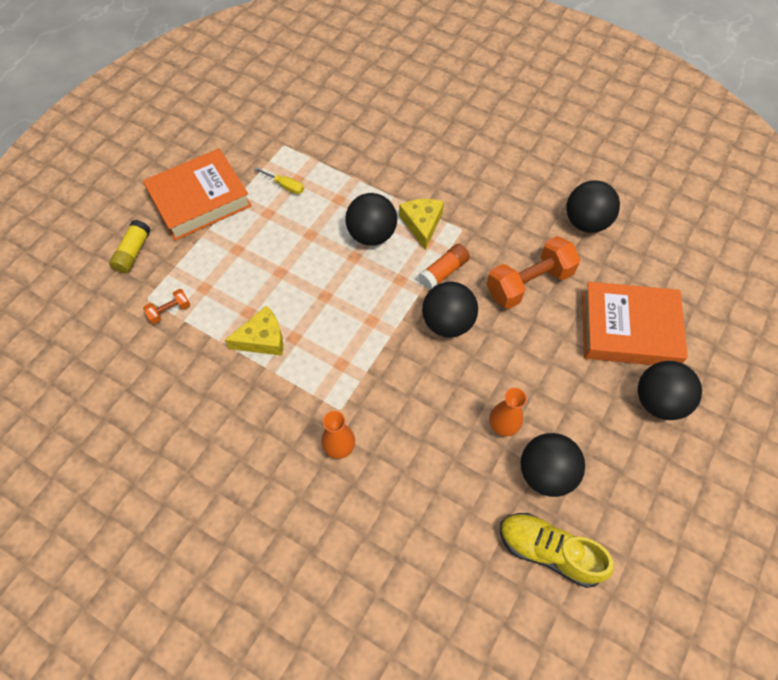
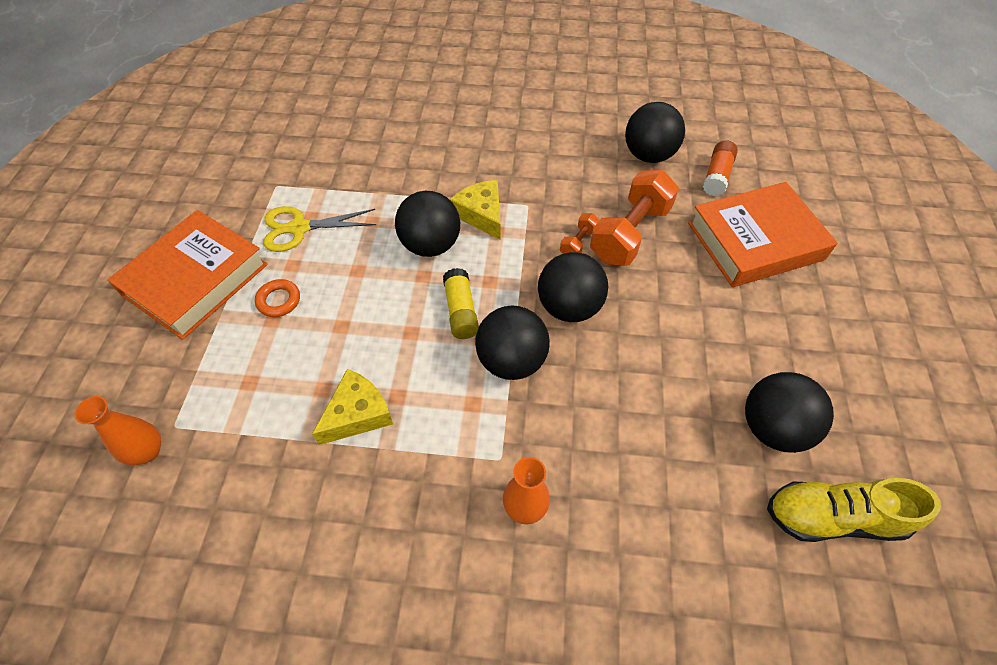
camera: 25 degrees left, 5 degrees down
(133, 252) = (129, 375): yellow glue stick -> yellow glue stick (461, 311)
(169, 311) = (214, 430): orange dumbbell -> orange dumbbell (578, 243)
(247, 237) = (279, 300): none -> orange ring
(285, 186) = (299, 228): yellow screwdriver -> yellow scissors
(443, 272) = (533, 255): orange glue stick -> orange glue stick (717, 176)
(503, 426) = (695, 395): orange vase -> orange vase (147, 451)
(658, 401) = (830, 301): black ball -> black ball (511, 360)

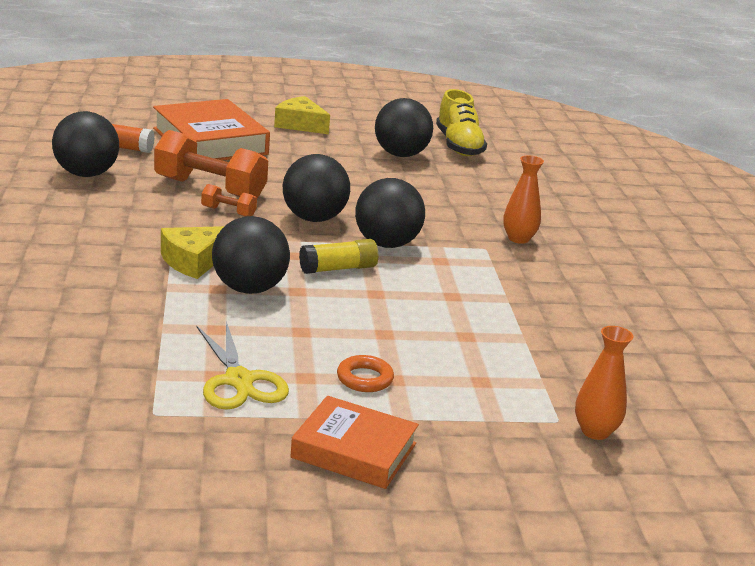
camera: 105 degrees left, 30 degrees down
(196, 280) = (354, 451): orange book -> orange book, size x0.64
(358, 414) = (481, 314): yellow cheese -> yellow cheese (300, 125)

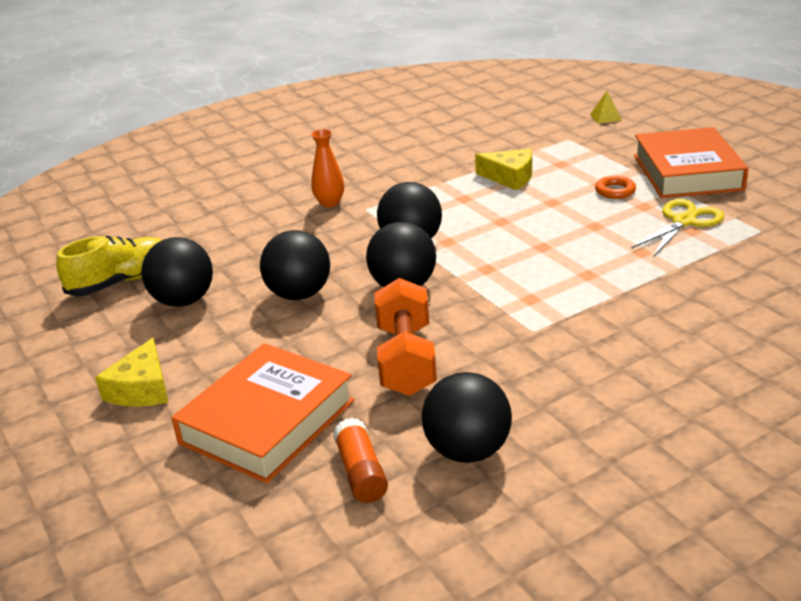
camera: 110 degrees left, 5 degrees up
(194, 261) = (562, 302): yellow cheese -> yellow cheese (510, 177)
(228, 212) = (446, 328): orange dumbbell -> none
(249, 288) = (568, 263): black ball -> black ball (299, 294)
(338, 269) = (483, 245): yellow glue stick -> none
(354, 451) = (687, 172): orange book -> orange book, size x1.57
(595, 431) = (563, 130): orange vase -> none
(616, 487) = (605, 117): none -> yellow pyramid

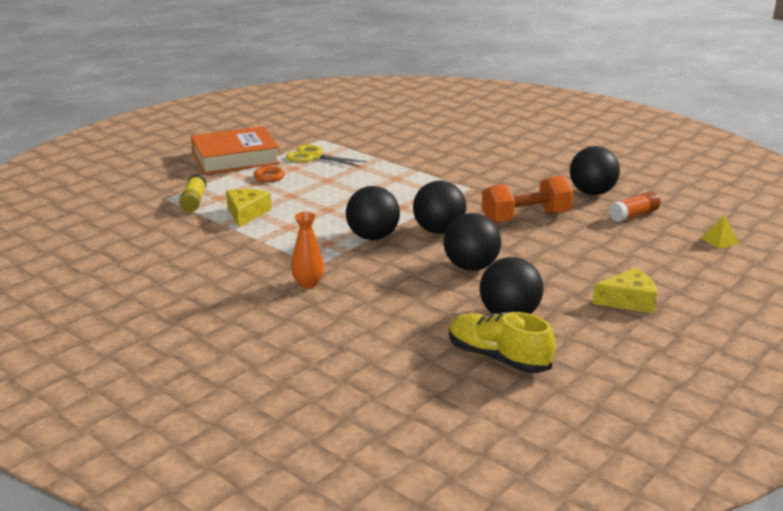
camera: 110 degrees left, 5 degrees down
(267, 421) = (619, 248): orange book -> none
(554, 152) = (194, 201): none -> yellow glue stick
(605, 117) = (118, 187): yellow pyramid -> yellow pyramid (719, 240)

